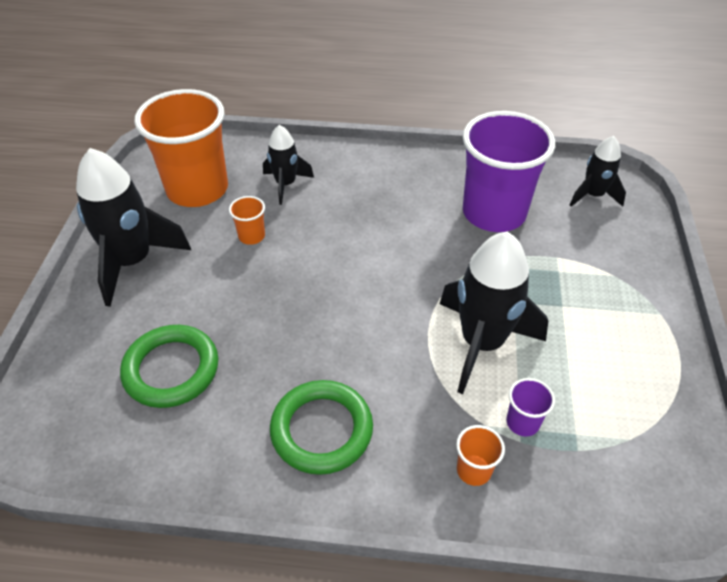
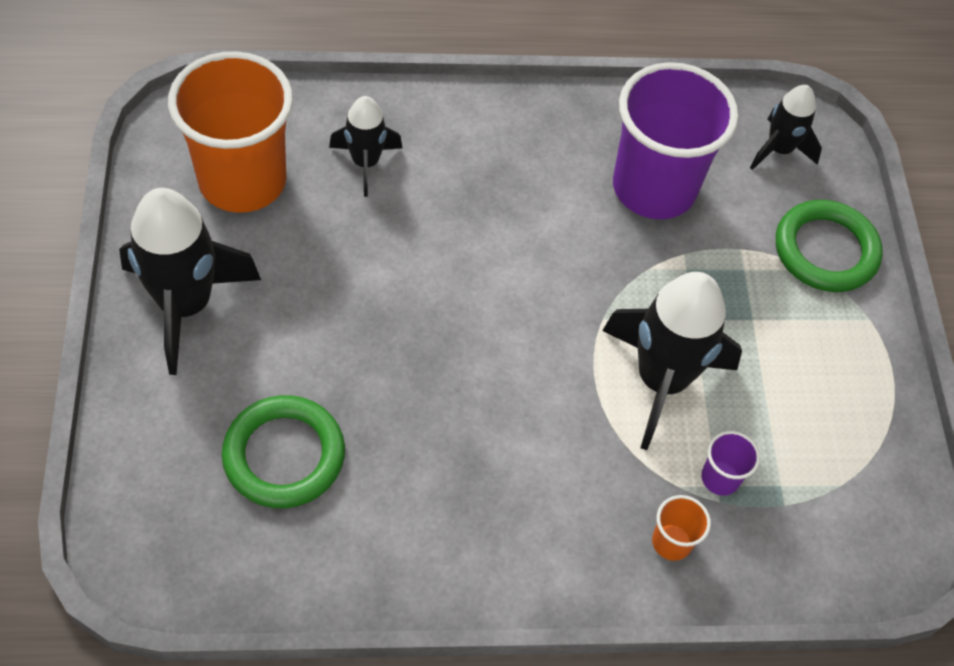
camera: 15 degrees left, 10 degrees up
(251, 236) = (338, 251): orange cup -> none
(321, 430) = (488, 513): green ring -> green ring (825, 250)

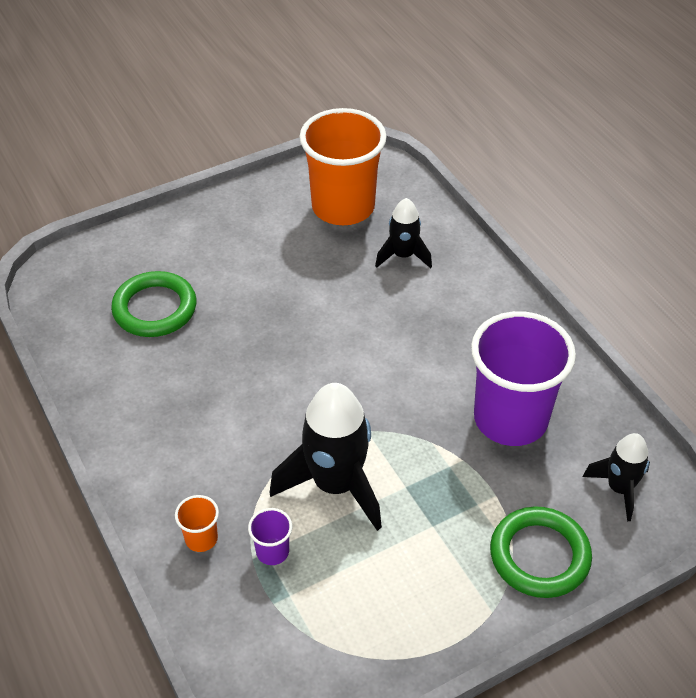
camera: 70 degrees right, 10 degrees down
(186, 305) = (233, 222): black rocket -> none

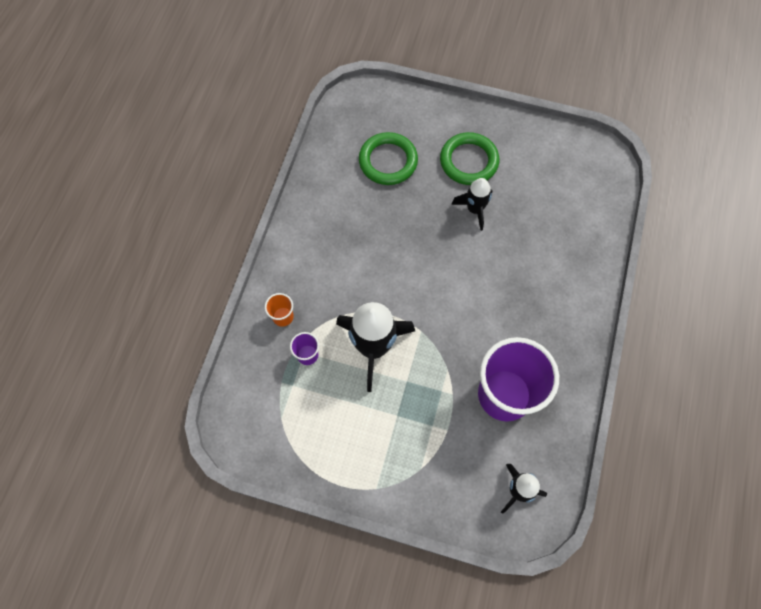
camera: 45 degrees right, 20 degrees up
(343, 207) = (557, 177): orange cup -> none
(403, 256) = (557, 239): black rocket -> black rocket (474, 209)
(539, 556) = (432, 484): green ring -> green ring (469, 161)

